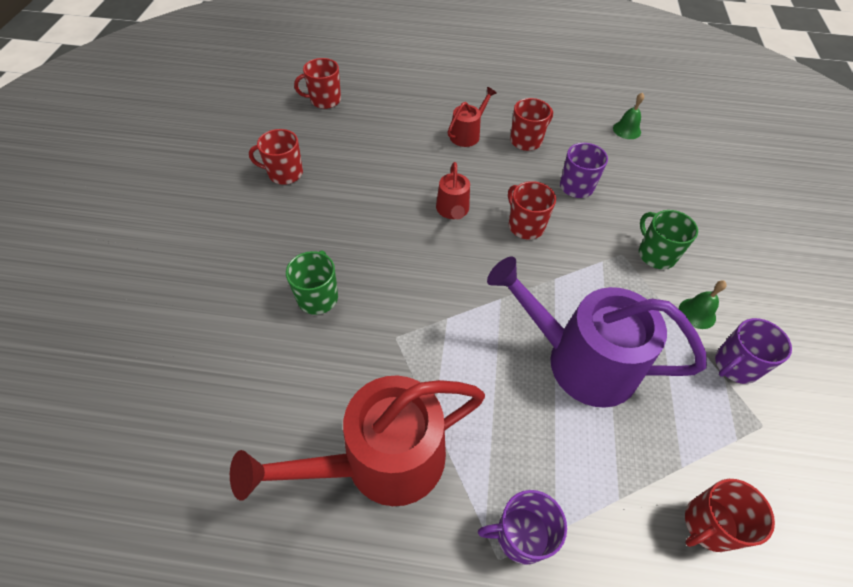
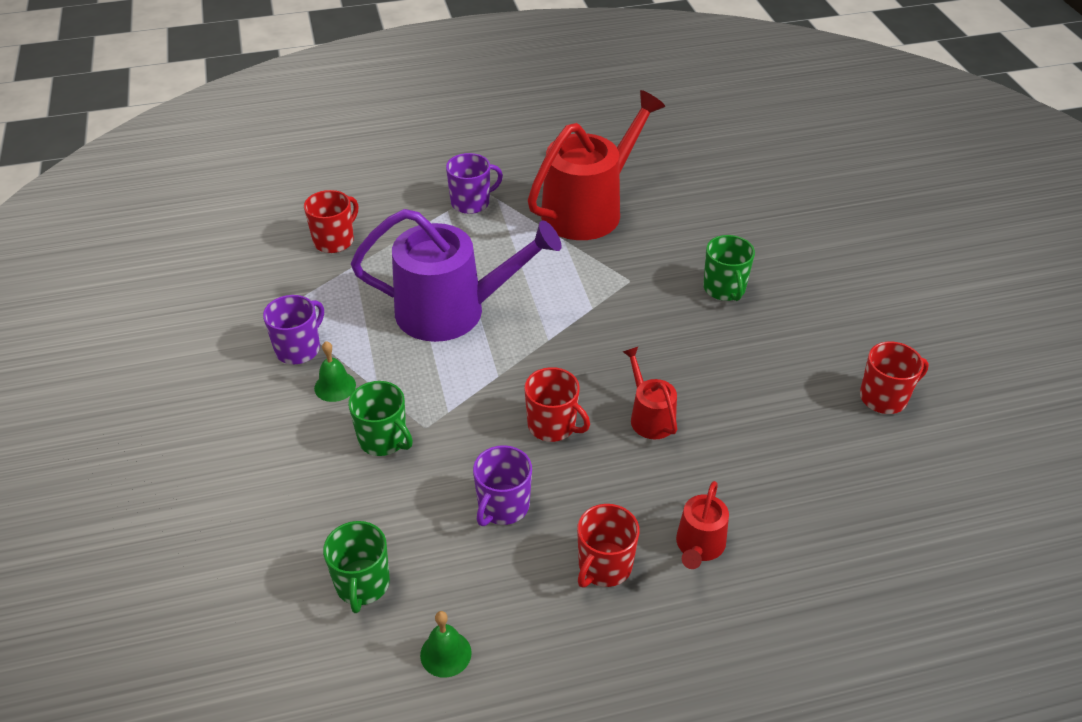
camera: 160 degrees right, 10 degrees down
(324, 100) = (956, 535): red mug -> none
(673, 171) = (362, 584): none -> green mug

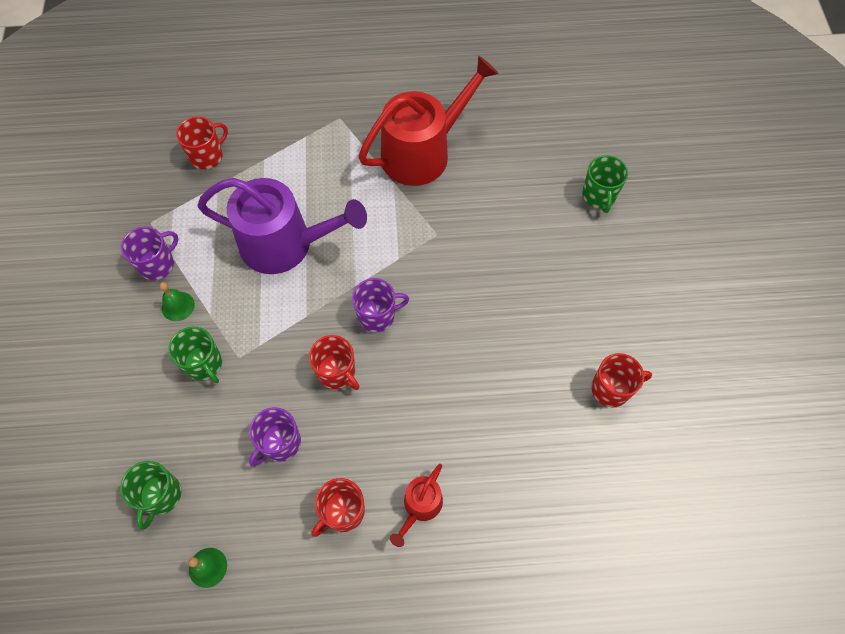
camera: 10 degrees right, 20 degrees up
(471, 202) = (327, 130): purple mug -> purple mug (377, 315)
(650, 417) = (415, 377): red watering can -> none
(724, 289) = (513, 255): green mug -> green mug (599, 196)

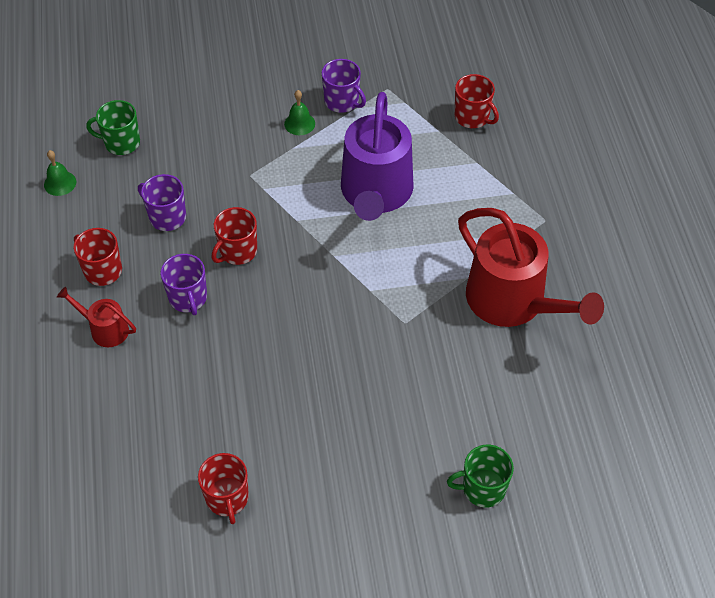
camera: 85 degrees right, 10 degrees down
(204, 364) = (242, 152): green mug -> none
(377, 315) = (301, 278): purple mug -> purple mug (188, 298)

